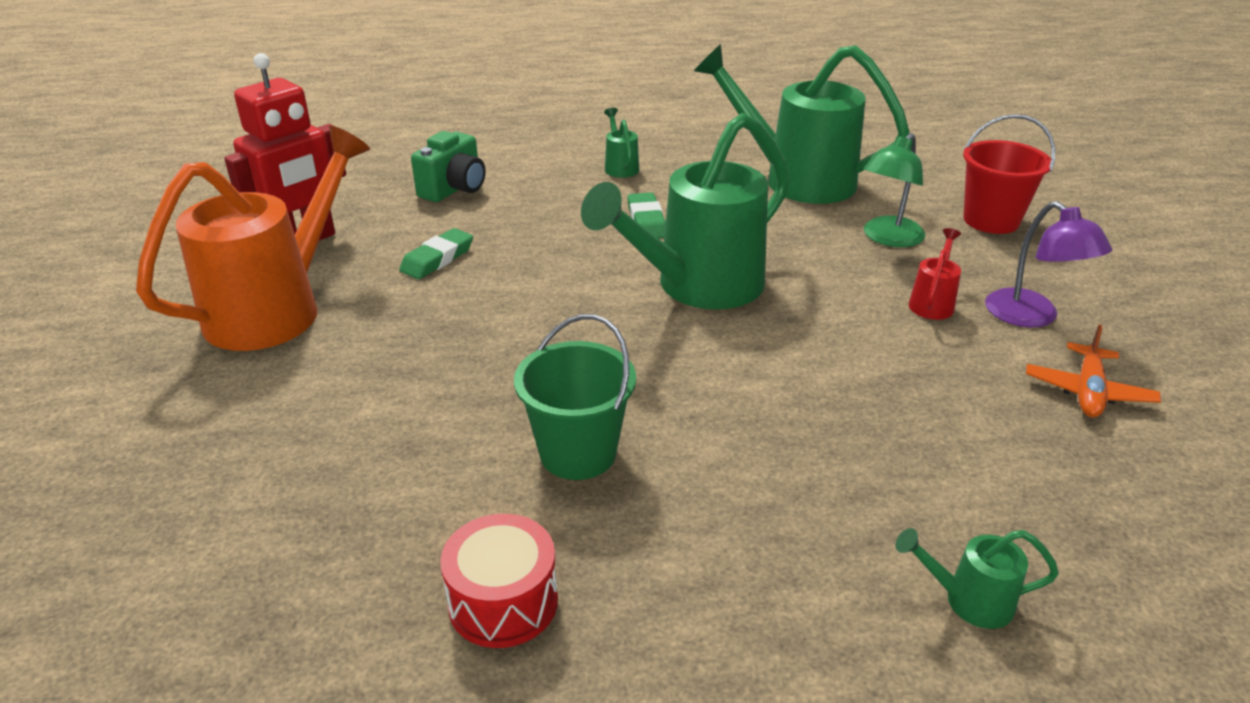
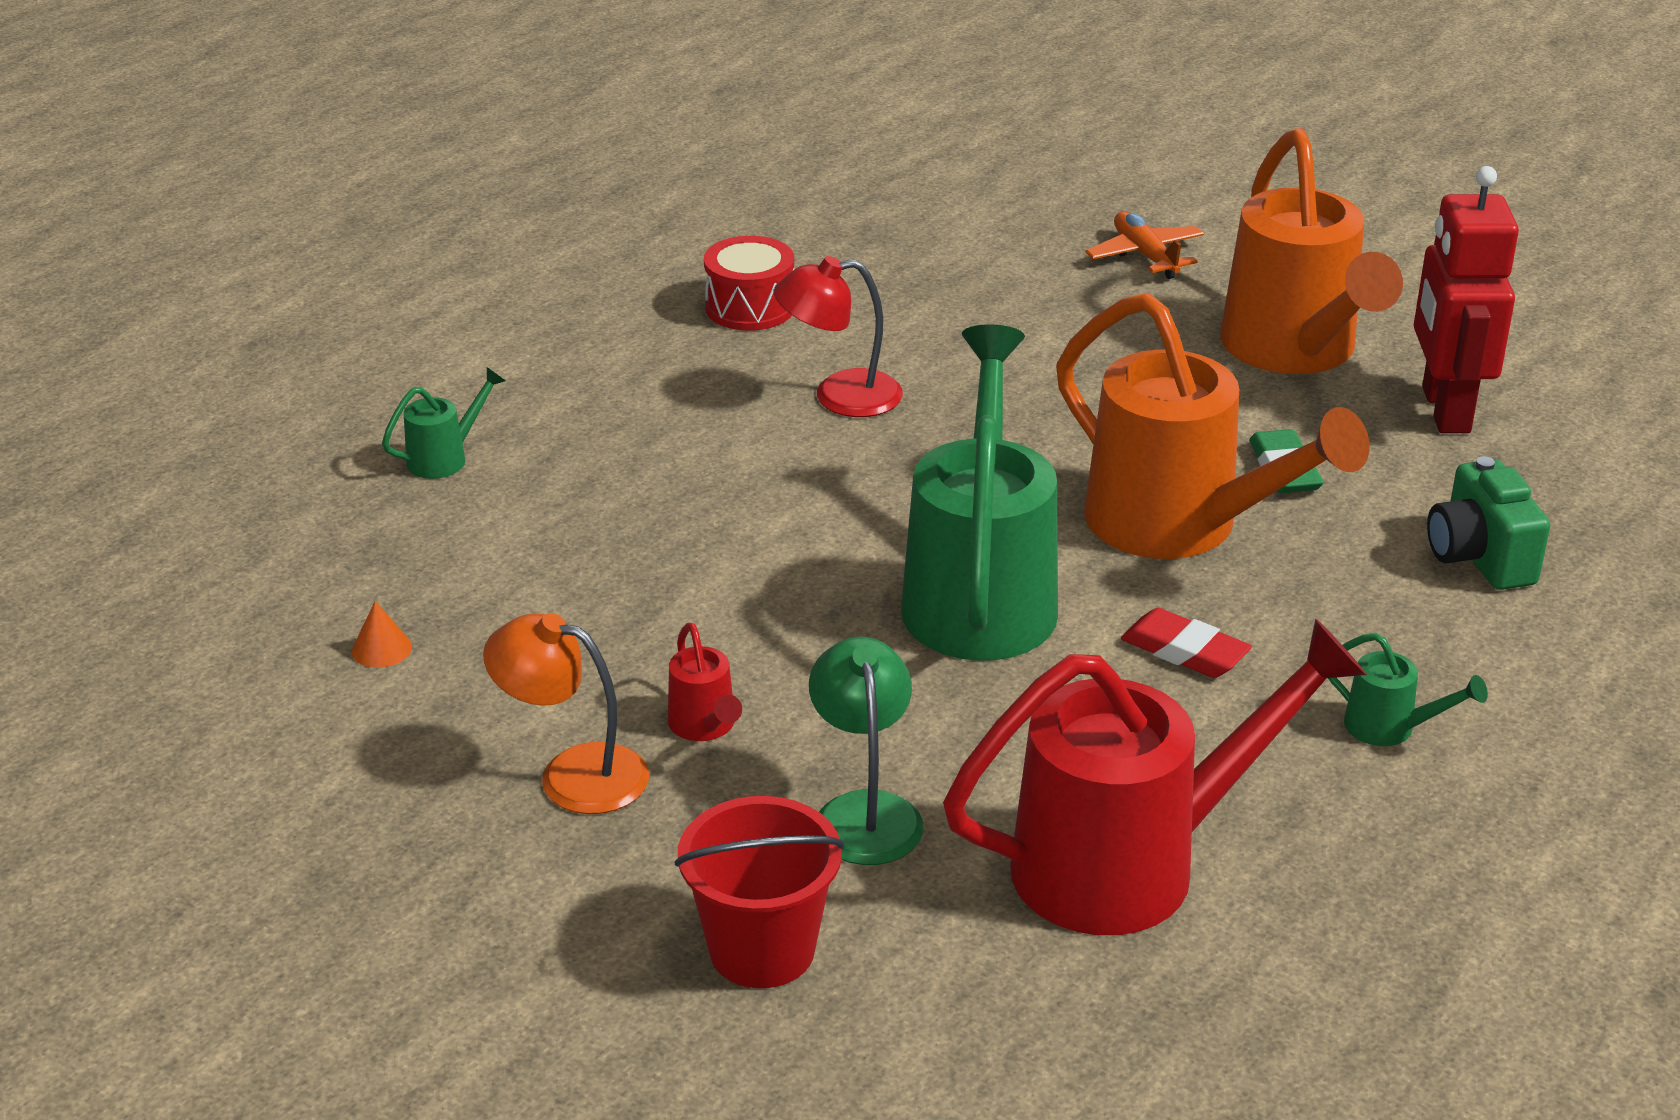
camera: 135 degrees right, 0 degrees up
(542, 264) = (1179, 526): none -> orange watering can
(578, 453) = (839, 396): green bucket -> red lamp
(646, 221) = (1184, 651): green eraser -> red eraser
(797, 180) = (1128, 864): green watering can -> red watering can
(1032, 317) = (573, 774): purple lamp -> orange lamp
(1088, 391) = (449, 696): orange plane -> orange plane (1145, 255)
(1125, 447) = (381, 649): none -> orange cone

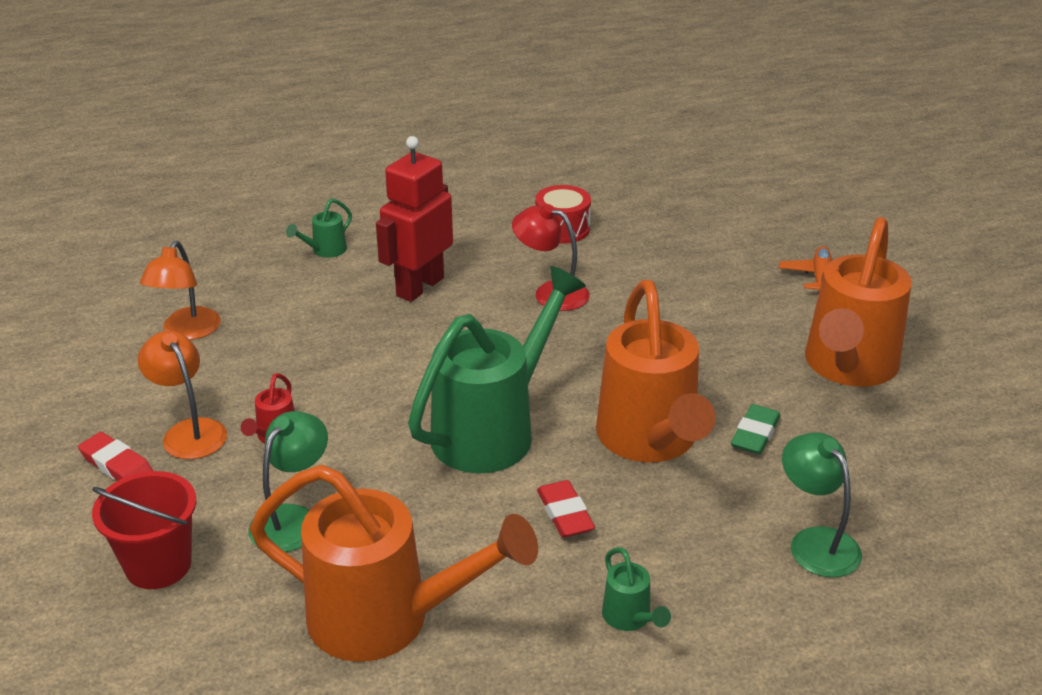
camera: 35 degrees right, 0 degrees up
(381, 649) = (187, 331): orange cone -> orange lamp
(444, 458) = (325, 251): green watering can -> green watering can turned 135 degrees clockwise
(526, 862) = (117, 465): none -> red eraser
(1128, 864) = (385, 619): red watering can -> orange watering can
(1444, 410) = (905, 441): red robot -> red robot (419, 287)
(1479, 558) = (816, 542): green camera -> green lamp

